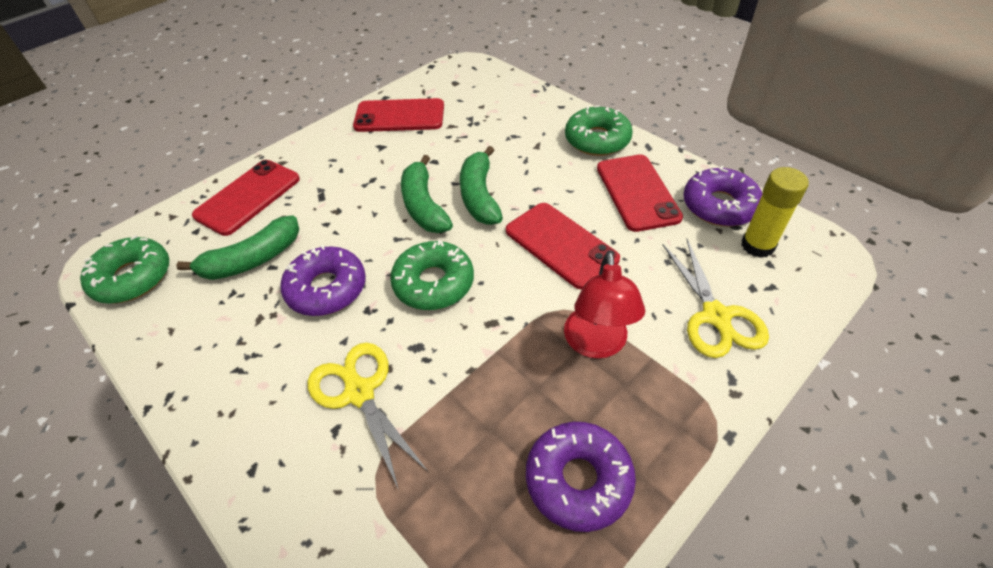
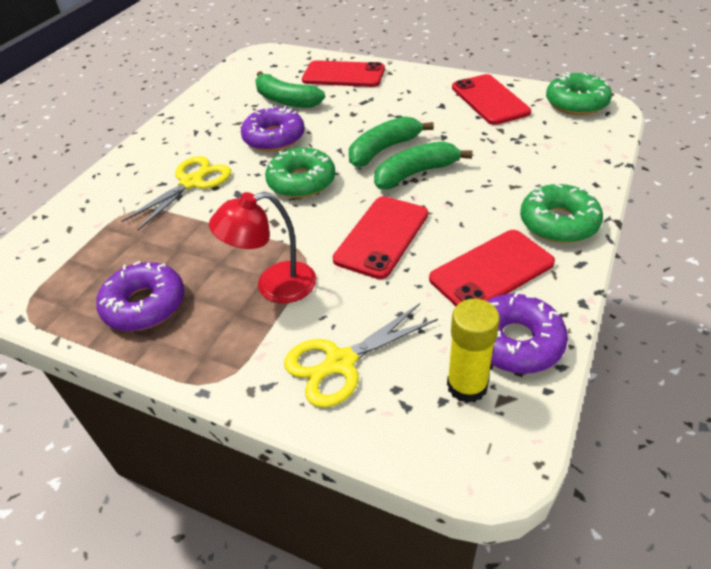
camera: 70 degrees right, 5 degrees down
(132, 278) = (251, 68): green donut -> green donut (576, 103)

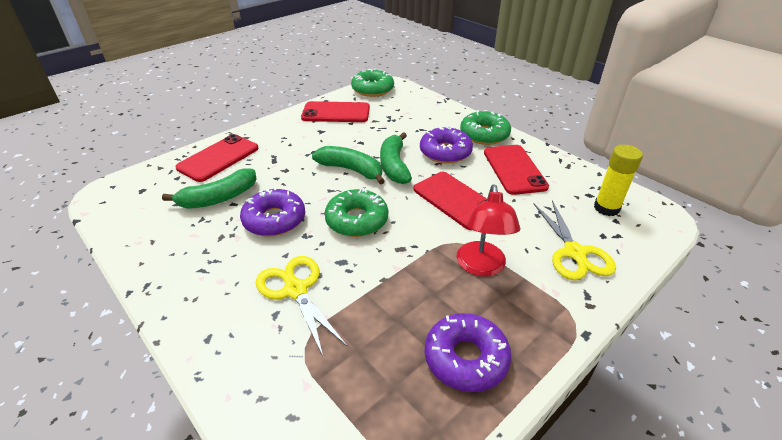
camera: 70 degrees left, 5 degrees down
(384, 149) = (351, 170): green banana -> green banana turned 135 degrees clockwise
(515, 342) = (577, 181): purple donut -> purple donut (445, 152)

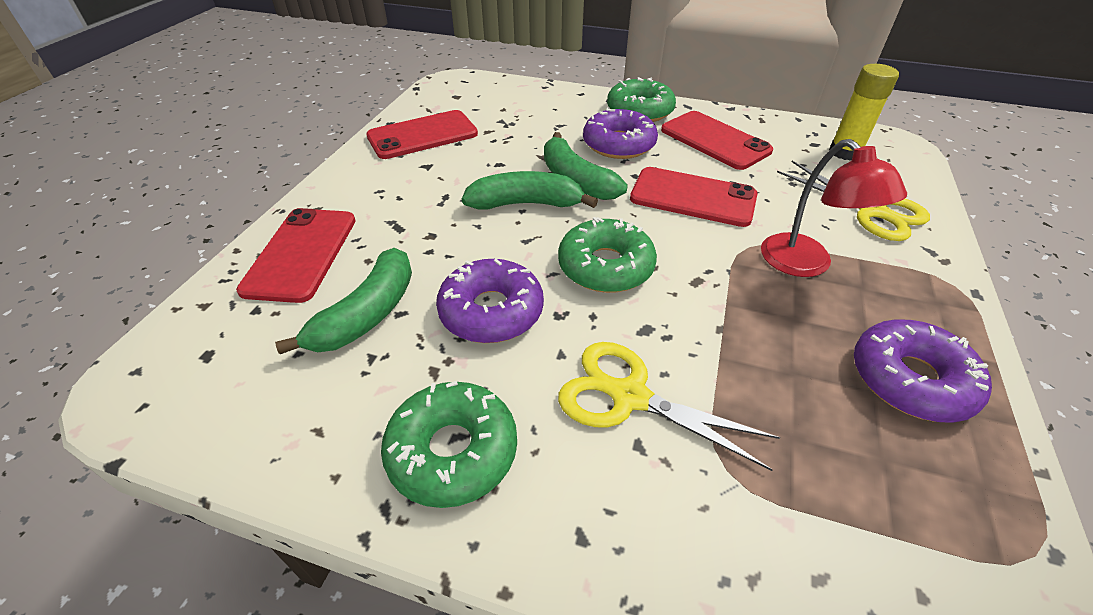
camera: 30 degrees left, 5 degrees up
(372, 89) = (442, 92): green donut -> green donut (452, 451)

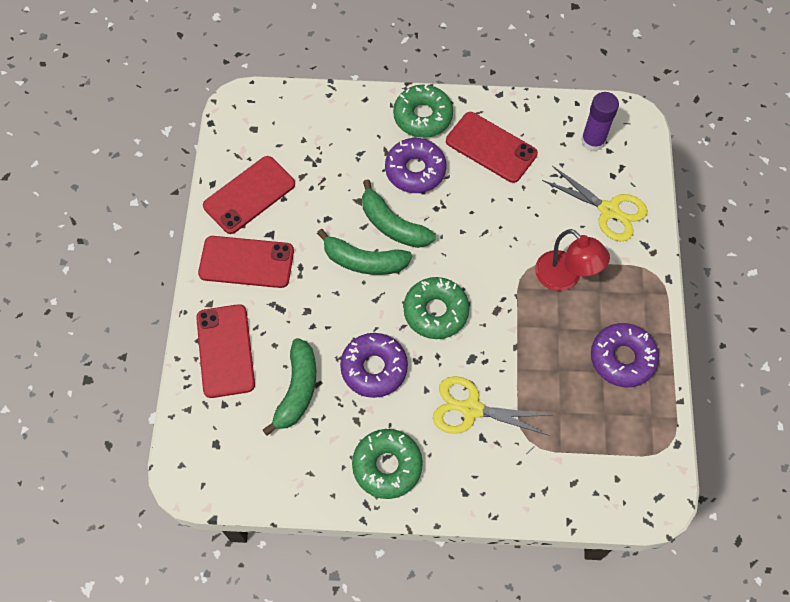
camera: 15 degrees left, 20 degrees up
(526, 204) = (364, 261): green banana -> green banana turned 150 degrees counterclockwise
(693, 197) = (483, 225): red phone -> red phone (246, 262)
(845, 152) = (593, 141): yellow glue stick -> purple glue stick

